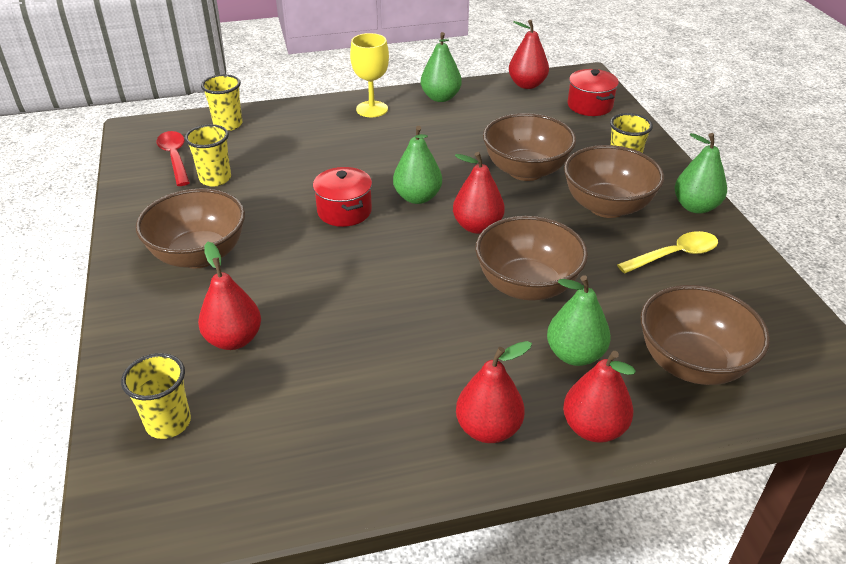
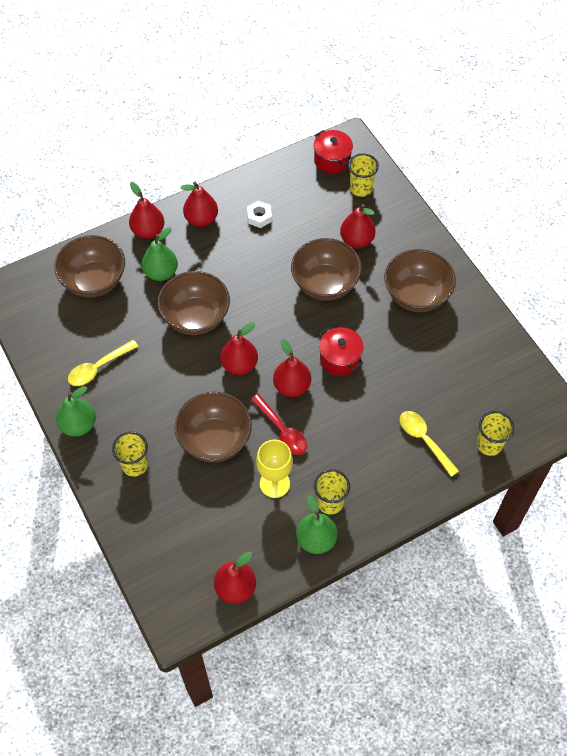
camera: 165 degrees right, 20 degrees up
(175, 157) = (502, 389): red spoon -> red spoon (282, 430)
(215, 179) = (454, 371): yellow cup -> yellow cup (330, 502)
(292, 137) = (424, 440): none -> yellow spoon
(372, 109) = (374, 502): yellow goblet -> yellow goblet (274, 483)
(379, 411) = (259, 217): none -> white nut
(417, 197) = (292, 386): green pear -> red pear
(589, 105) = (168, 561): red pot -> red pot (332, 160)
(607, 206) = (146, 409): brown bowl -> brown bowl (325, 284)

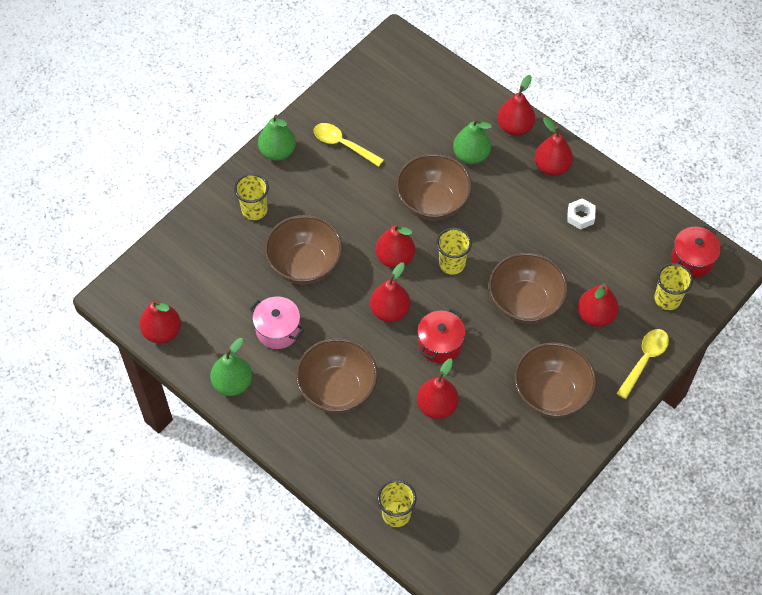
camera: 70 degrees right, 0 degrees up
(94, 281) = (435, 105): brown bowl -> brown bowl (337, 389)
(274, 483) = (278, 330): yellow goblet -> pink pot
(282, 430) = (337, 318): red spoon -> none
(330, 502) = (275, 384): yellow cup -> yellow cup (452, 264)
(398, 381) = (437, 406): none -> red pear
(424, 440) = (377, 449): yellow spoon -> yellow spoon (644, 360)

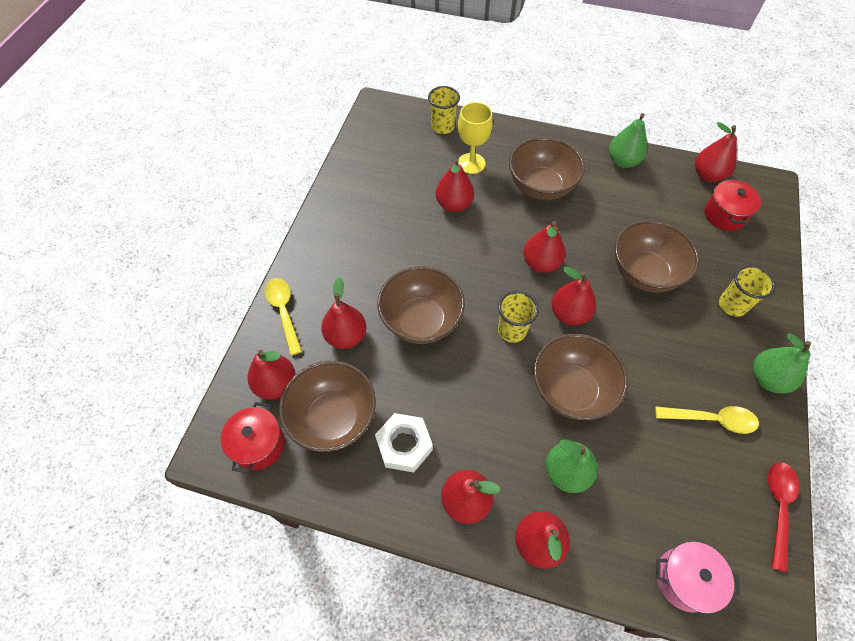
camera: 155 degrees right, 0 degrees up
(278, 330) = (621, 211): pink pot -> pink pot (685, 579)
(343, 84) = (778, 507): none -> red spoon
(392, 449) = (471, 163): none -> yellow goblet
(440, 344) = (479, 252): red pot -> red pot (724, 215)
(551, 394) = (361, 249): brown bowl -> brown bowl (333, 418)
(580, 216) = (404, 445): white nut -> white nut, size x1.52
(644, 360) = (283, 311): yellow spoon -> yellow spoon turned 150 degrees clockwise
(667, 299) = (276, 384): yellow cup -> red pear

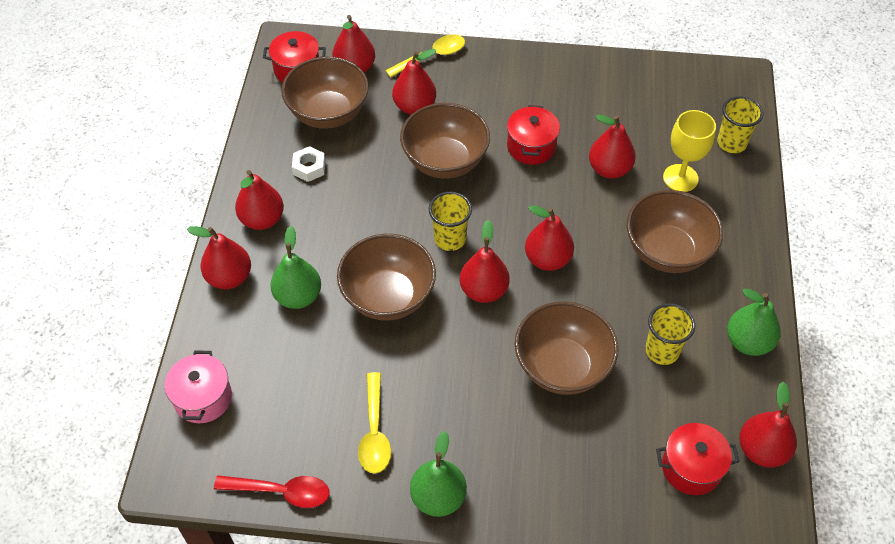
camera: 80 degrees right, 5 degrees down
(404, 445) = (309, 168): white nut -> white nut, size x0.66
(418, 252) = (531, 146): none -> red pot
(732, 305) = (537, 465): yellow cup -> yellow cup (662, 351)

